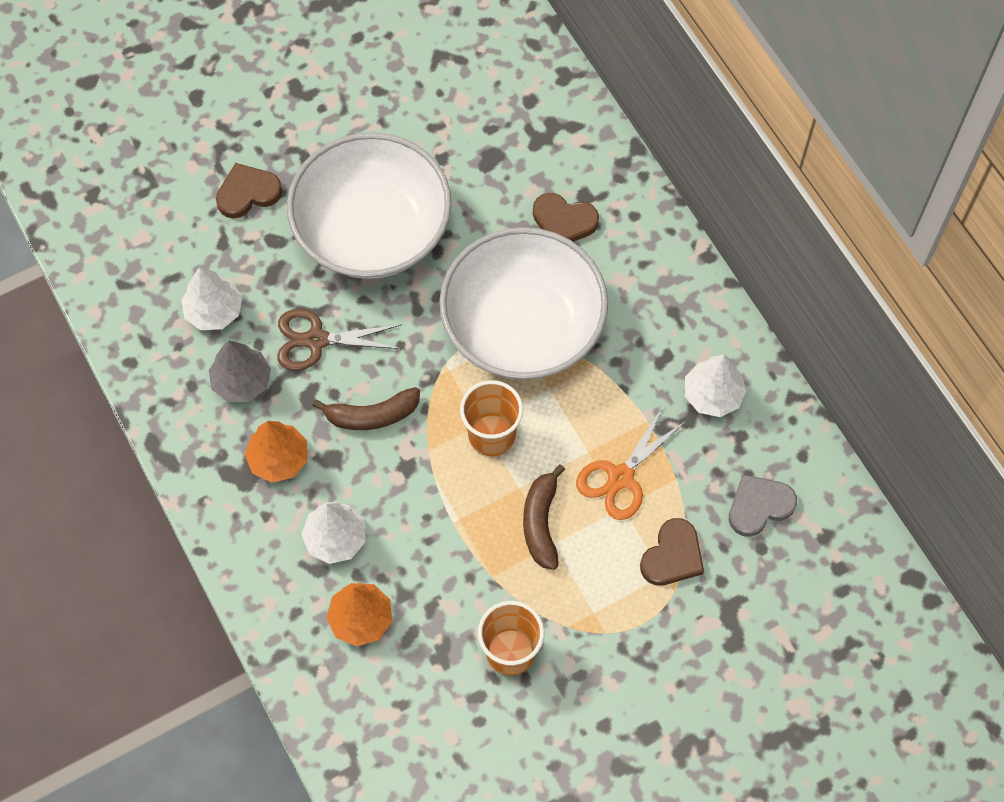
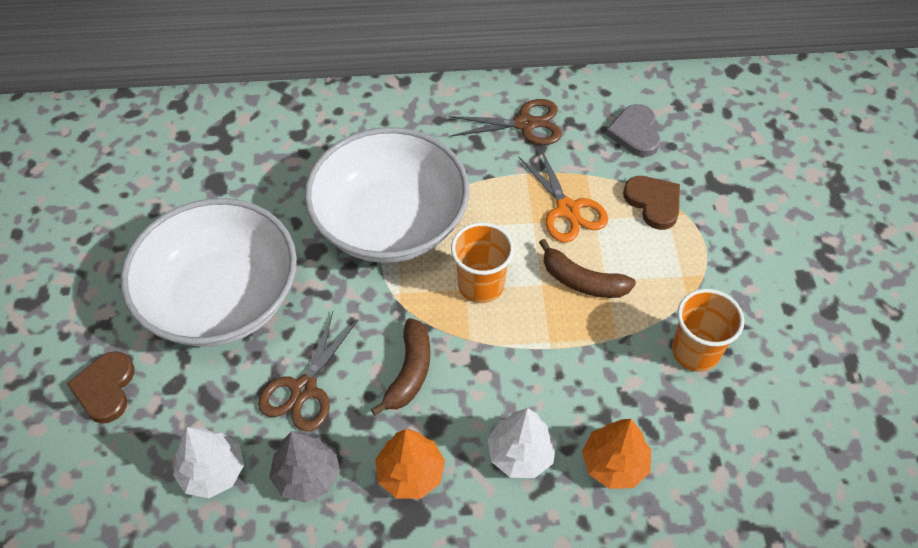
camera: 65 degrees left, 10 degrees down
(564, 221) = (311, 157): brown heart -> none
(712, 395) = (525, 124): white tree -> brown scissors

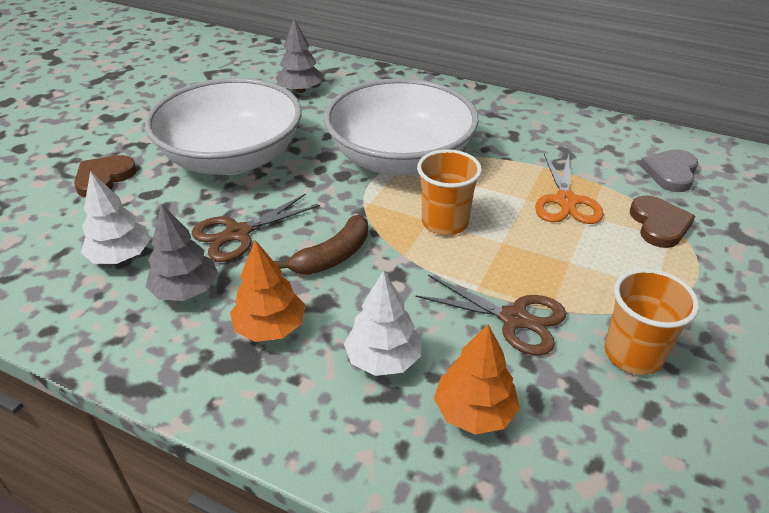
camera: 30 degrees right, 15 degrees down
(218, 166) = (300, 90): none -> grey tree
(525, 124) = (566, 137): brown scissors -> brown scissors (514, 319)
(582, 281) = (545, 254): brown banana -> none

